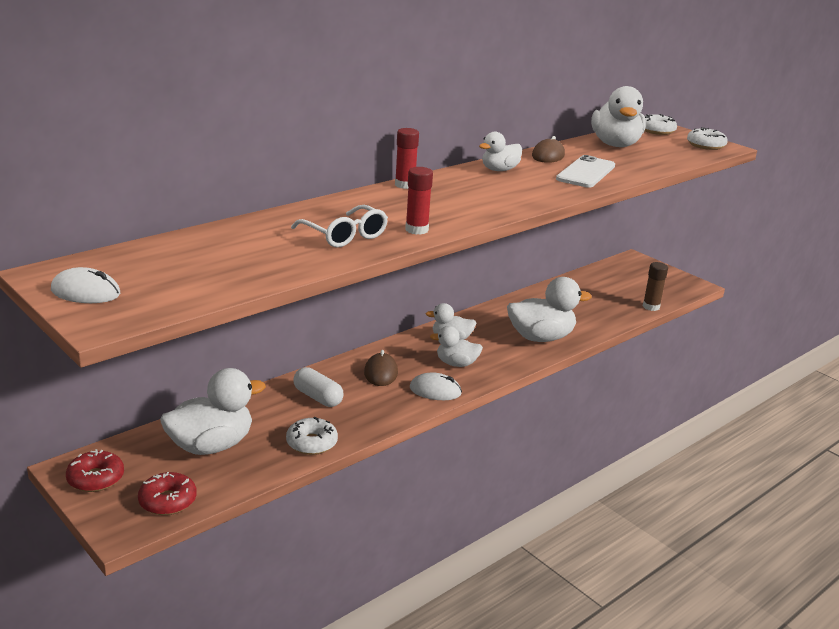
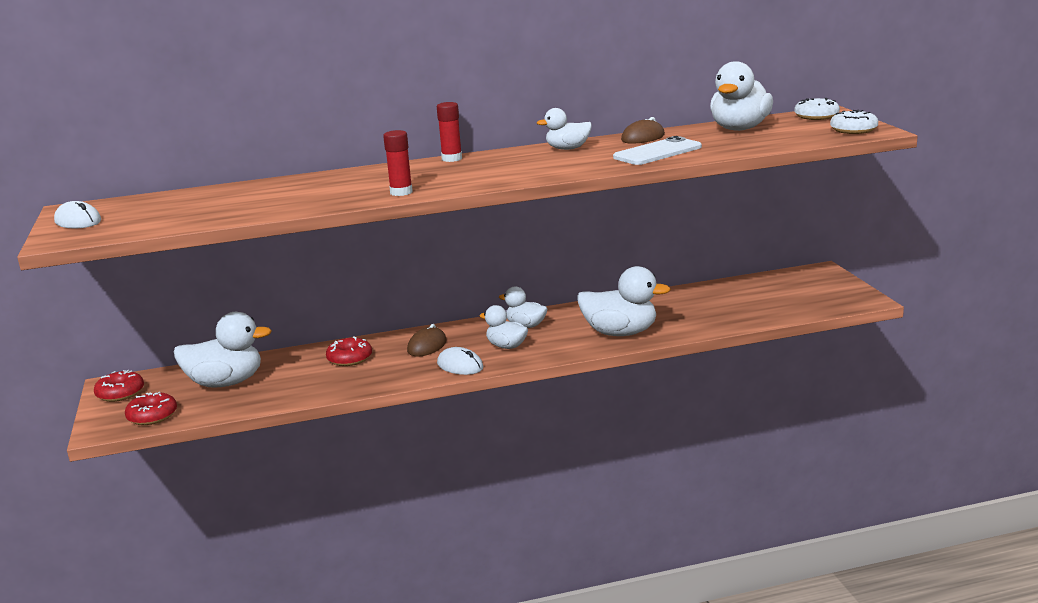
camera: 30 degrees right, 5 degrees down
(311, 443) = (305, 392): white donut -> none
(317, 397) = (349, 358): white capsule -> red donut
(345, 236) = (331, 194): white glasses -> none
(651, 307) = (783, 316): brown glue stick -> none

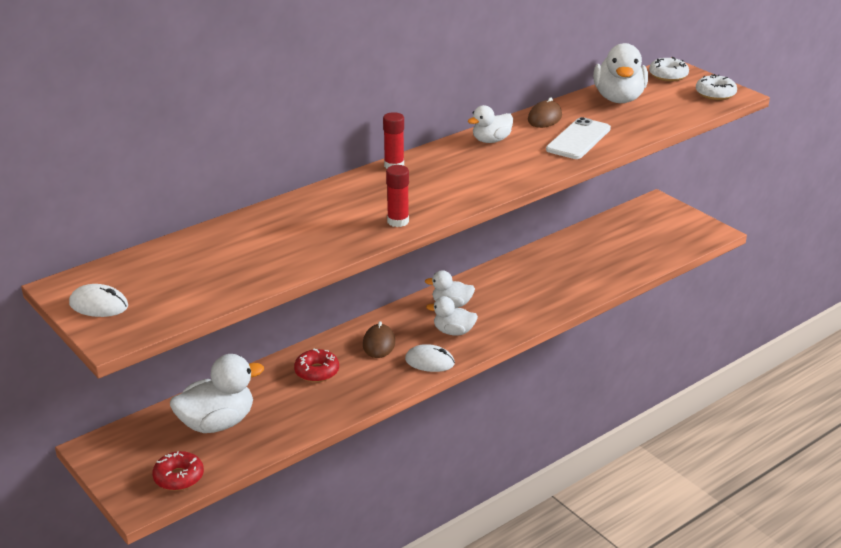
camera: 25 degrees left, 10 degrees up
(120, 393) = (115, 457): red donut -> none
(620, 333) = (542, 300): white duck -> none

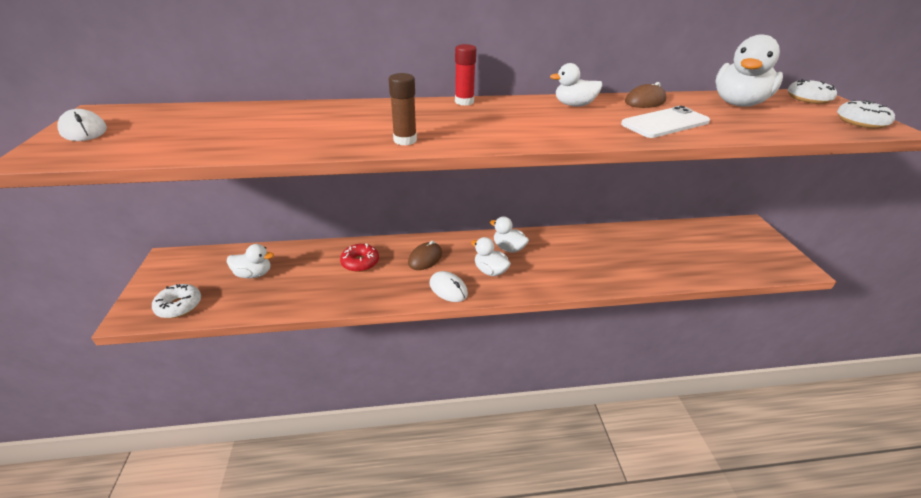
camera: 30 degrees right, 5 degrees up
(179, 477) = (179, 306): red donut -> white donut
(217, 423) = (254, 274): white duck -> white duck, size x0.59
(398, 221) = (405, 140): red glue stick -> brown glue stick

